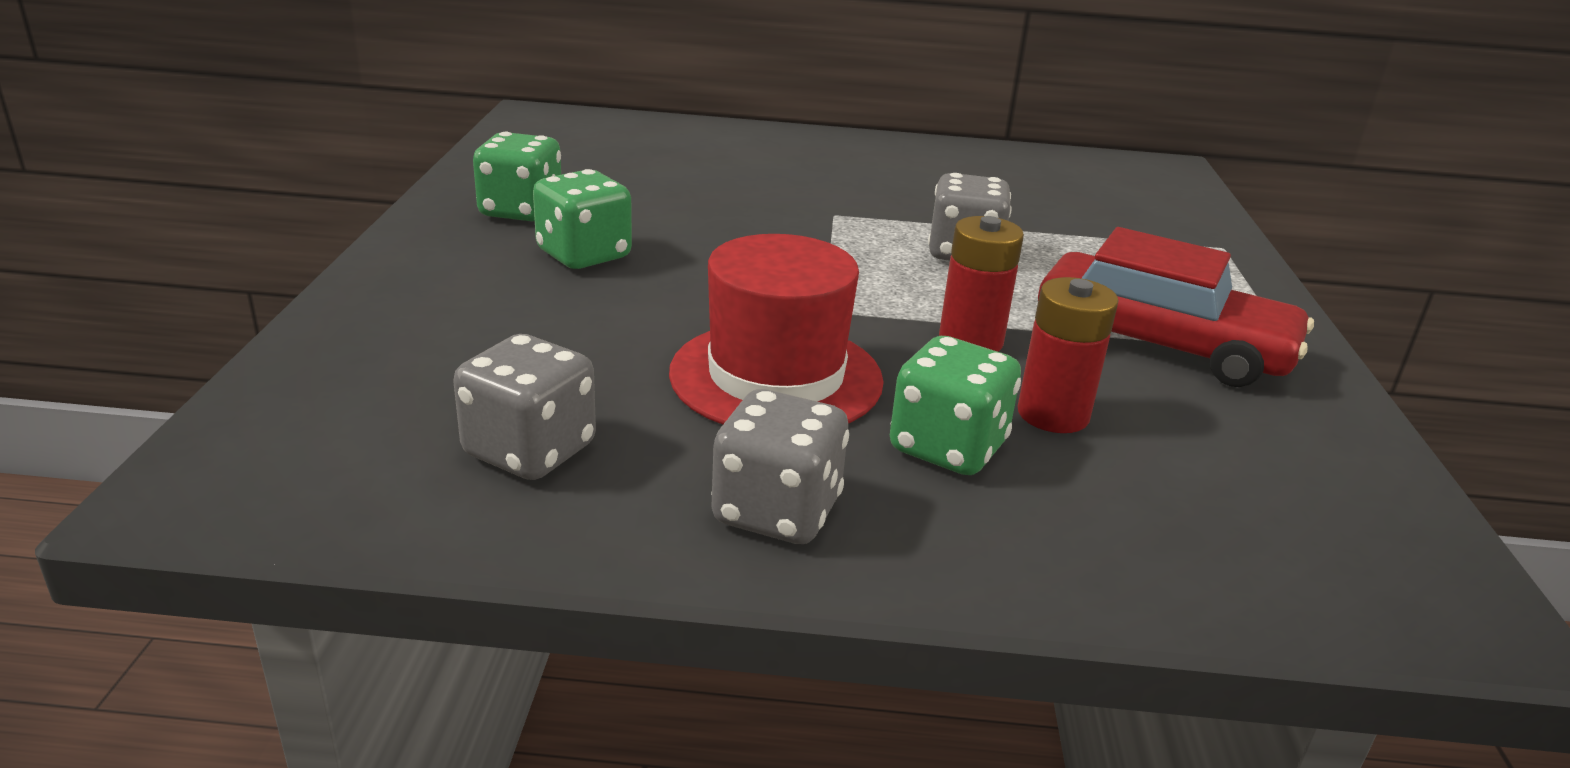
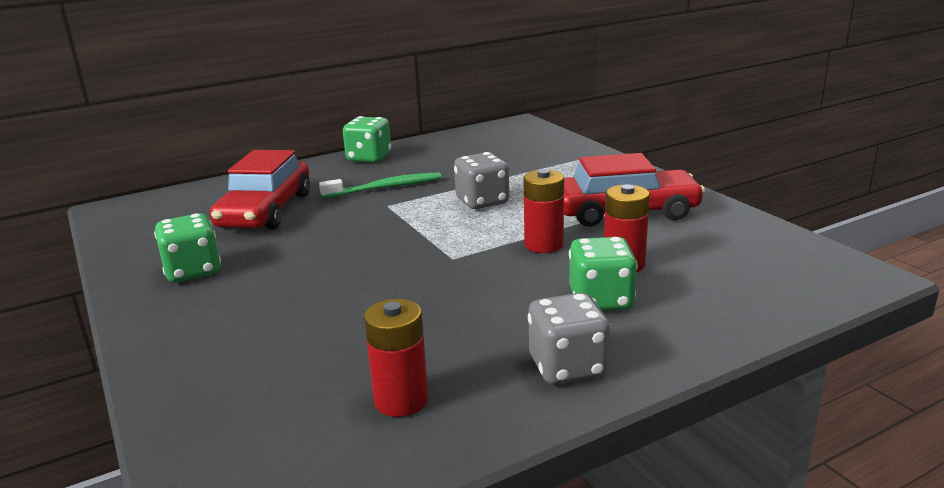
camera: 30 degrees left, 5 degrees down
(530, 451) = (401, 400): grey dice -> red battery
(584, 255) = (274, 282): green dice -> green dice (369, 158)
(685, 171) = (266, 210): none -> red car
(776, 376) = (476, 302): red hat -> none
(860, 192) = (385, 188): none -> green toothbrush

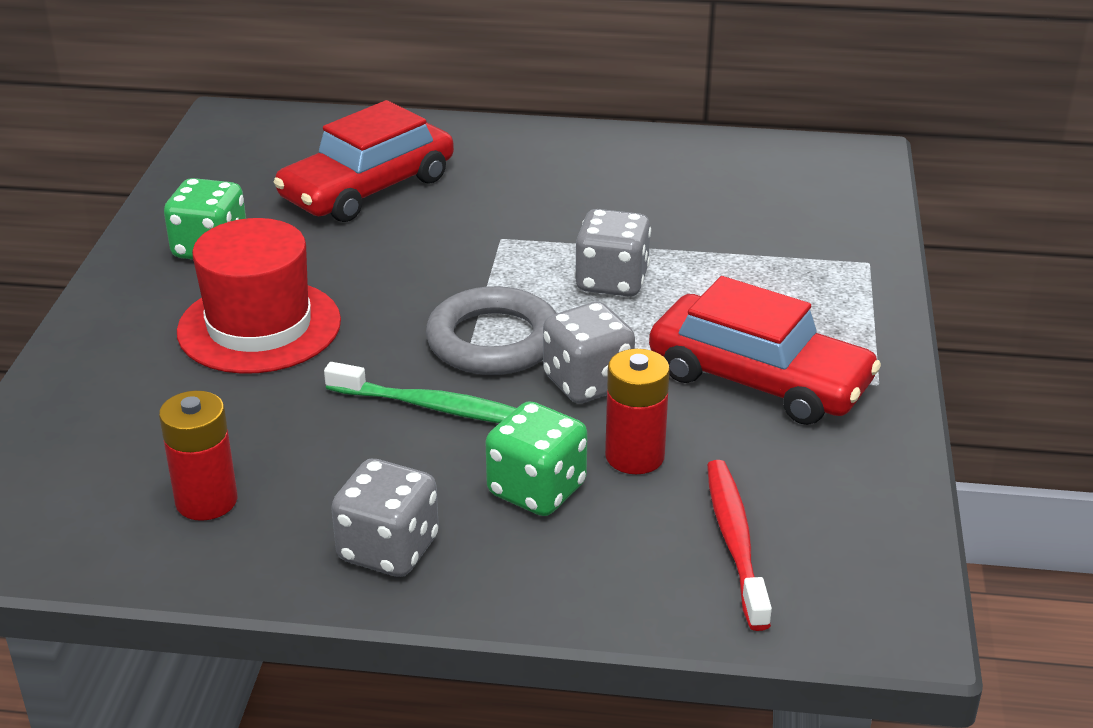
camera: 35 degrees right, 10 degrees up
(292, 295) = (259, 326): none -> red hat
(369, 158) = (578, 145): green dice -> none
(385, 188) = (533, 207): green toothbrush -> green toothbrush (433, 407)
(459, 247) = (493, 340): none -> grey ring
(543, 245) = (587, 383): red battery -> grey dice
(736, 277) = (735, 541): none -> red toothbrush

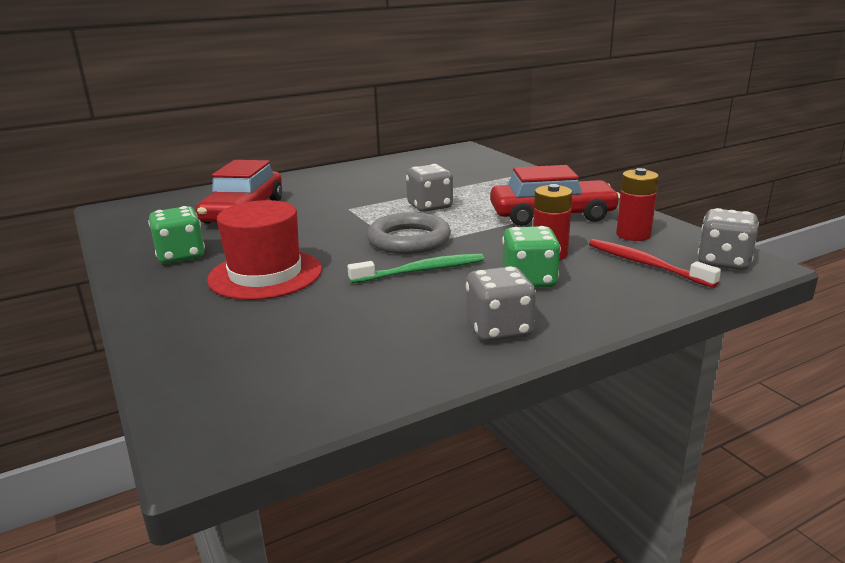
camera: 35 degrees left, 10 degrees down
(206, 501) = (357, 352): red battery -> red battery (633, 235)
(587, 383) = (481, 239): grey dice -> grey dice (723, 262)

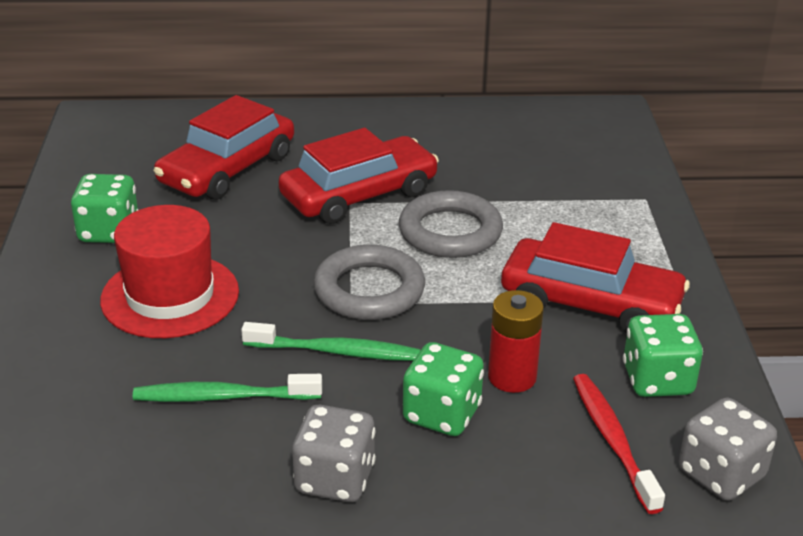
camera: 25 degrees right, 10 degrees up
(351, 204) = (359, 195): none -> red car
(365, 312) = (223, 397): none -> green toothbrush
(429, 206) = (450, 232): grey dice -> grey ring
(633, 235) = (657, 380): red battery -> green dice

